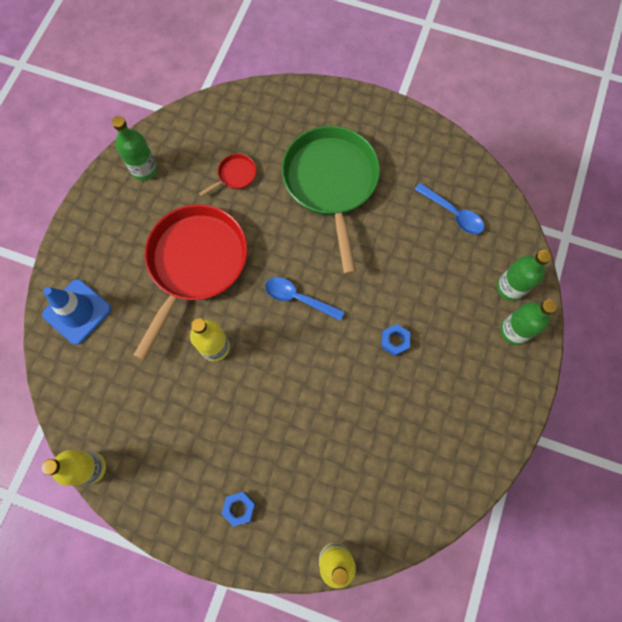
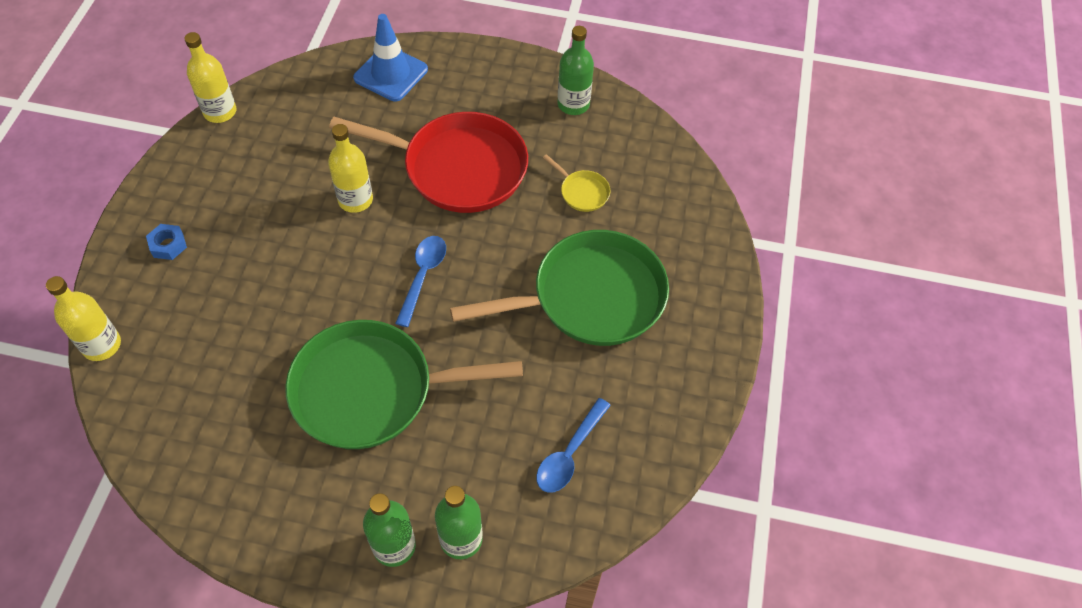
camera: 80 degrees right, 15 degrees down
(235, 175) = (582, 192): red pan -> yellow pan
(395, 341) = (371, 390): blue nut -> green pan

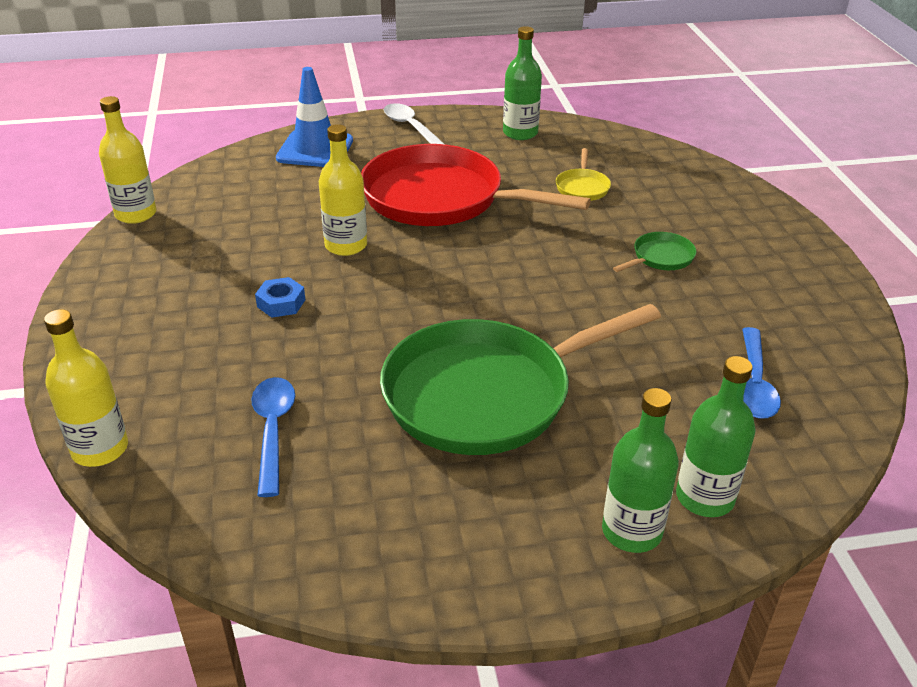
camera: 20 degrees left, 20 degrees down
(168, 245) = (138, 334): blue nut -> blue nut (281, 303)
(423, 276) = (469, 285): blue spoon -> blue spoon (273, 431)
(458, 168) = (441, 198): red pan -> red pan turned 150 degrees counterclockwise
(484, 68) = (411, 127): none -> white spoon
(582, 192) = (582, 187): yellow pan -> yellow pan turned 75 degrees clockwise
(590, 297) = (660, 257): green pan -> green pan, size x0.40

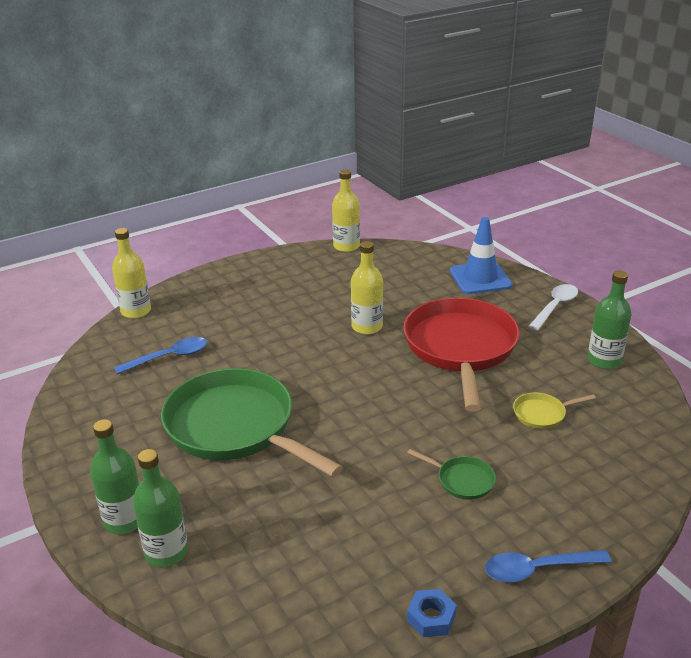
camera: 70 degrees right, 5 degrees down
(281, 303) = (287, 323): blue nut -> blue nut (431, 617)
(754, 384) = (310, 564): blue spoon -> blue spoon (537, 569)

